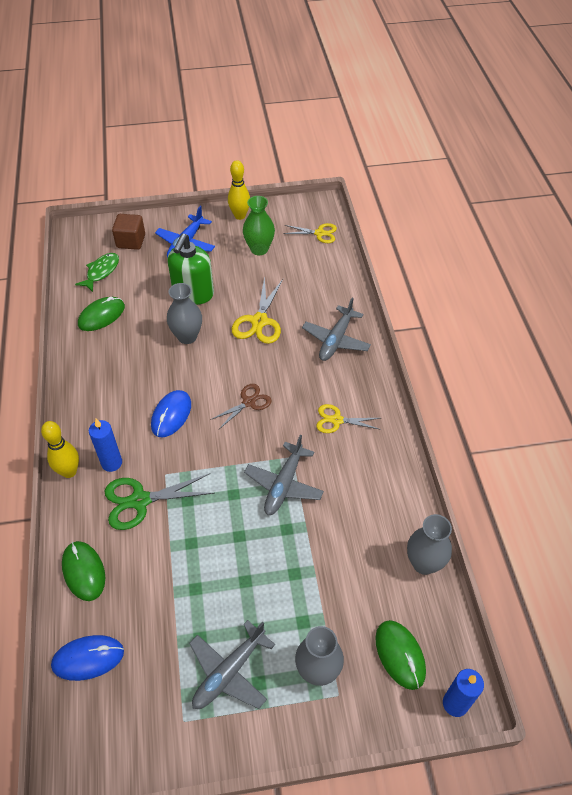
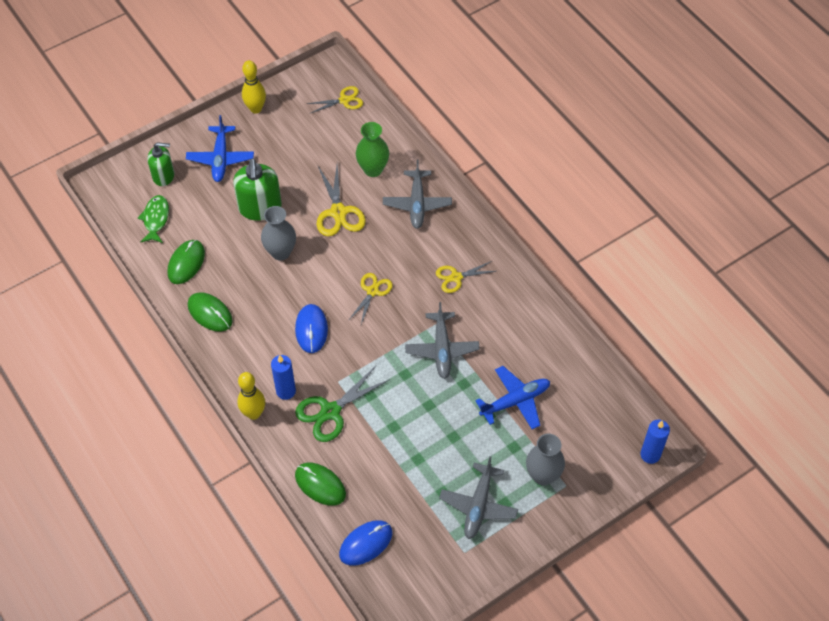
camera: 25 degrees left, 5 degrees up
(131, 241) = (163, 176): brown cube -> green soap dispenser
(249, 402) = (372, 291): brown scissors -> yellow scissors
(259, 249) = (296, 138): green vase -> green vase (373, 169)
(331, 571) = (515, 401): none -> blue plane
(400, 655) = (596, 439): green mouse -> green mouse (210, 313)
(424, 563) = (582, 365): grey vase -> none

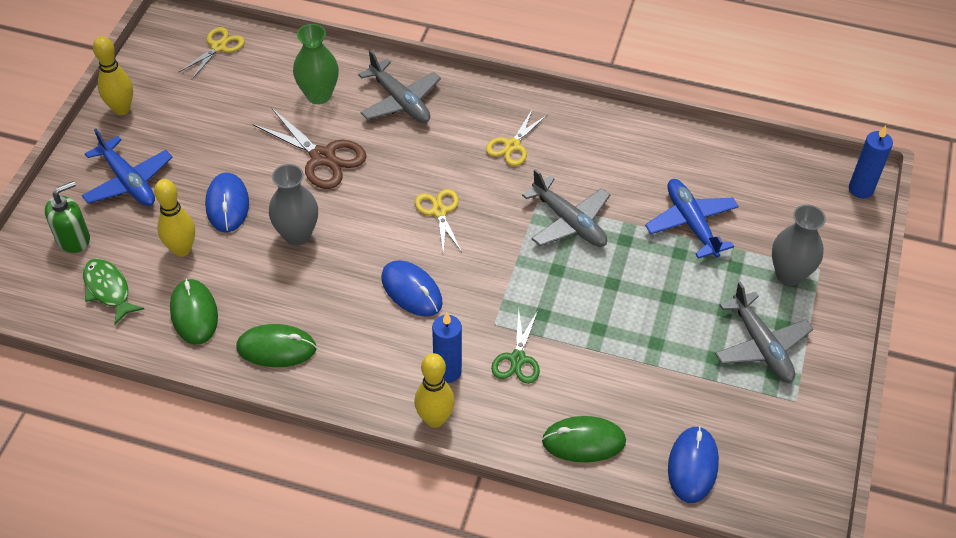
camera: 40 degrees left, 5 degrees down
(212, 220) = (182, 249): none -> yellow bowling pin
(260, 208) = (227, 204): green soap dispenser -> blue mouse
(330, 411) = (517, 359): green scissors -> green scissors, size x0.64
(338, 212) = (323, 157): yellow scissors -> brown scissors
(515, 401) = (691, 223): blue plane -> blue plane turned 45 degrees counterclockwise

